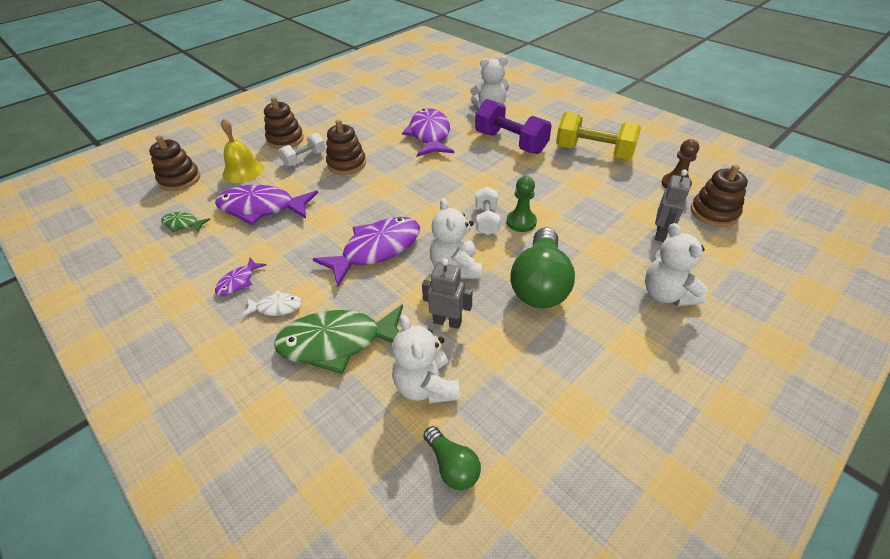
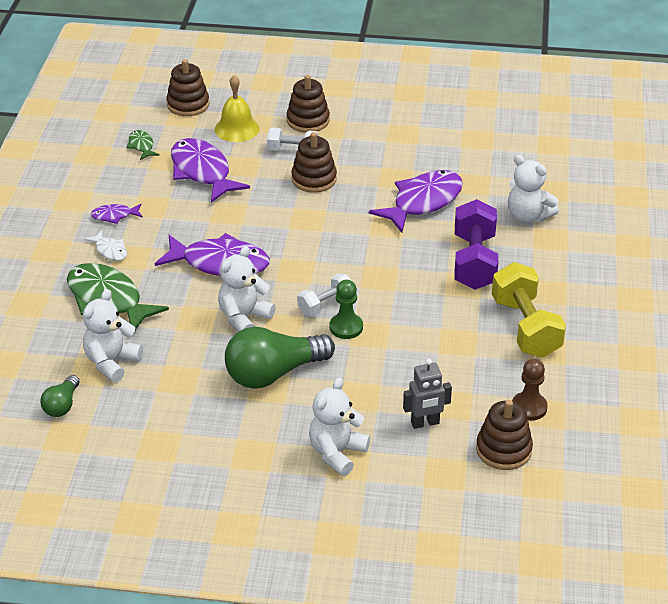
camera: 50 degrees right, 5 degrees down
(447, 322) = (180, 342): grey robot -> none

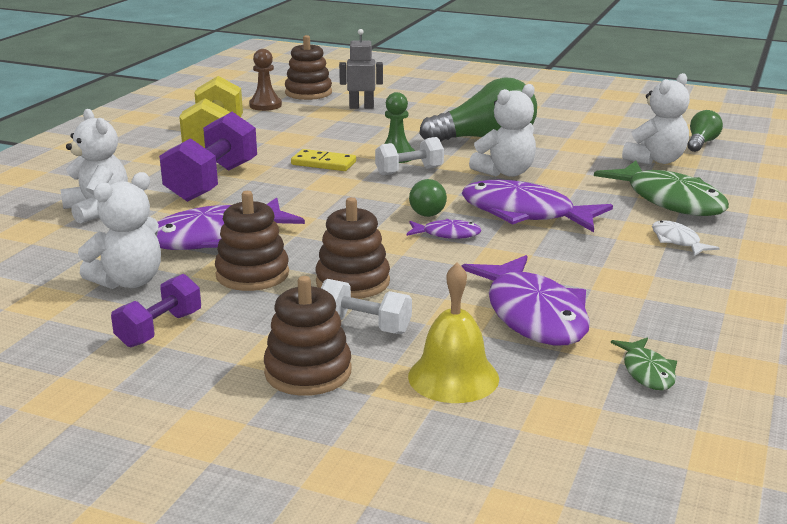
camera: 165 degrees left, 15 degrees down
(114, 216) = (679, 276): purple fish -> purple fish (447, 234)
(188, 104) = (547, 444): brown stacking toy -> brown stacking toy (252, 274)
(294, 255) = (425, 210): none -> green light bulb
(337, 453) = (446, 103): white teddy bear -> white teddy bear (129, 281)
(399, 131) = (159, 329): none -> purple dumbbell
(403, 304) = (323, 163): none -> yellow domino

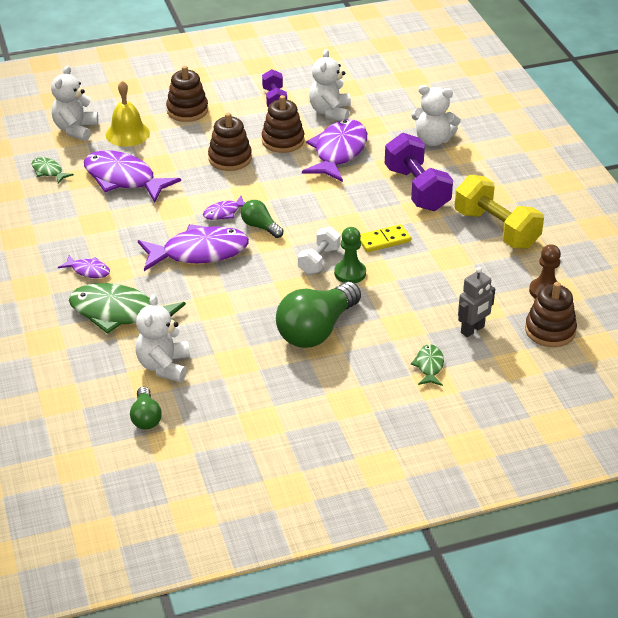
camera: 140 degrees right, 15 degrees up
(364, 326) = (193, 139): white dumbbell -> none
(428, 104) = (429, 366): none -> green fish
(505, 172) = (255, 292): white teddy bear -> white teddy bear (75, 129)
(677, 241) = (88, 270): white fish -> purple fish

